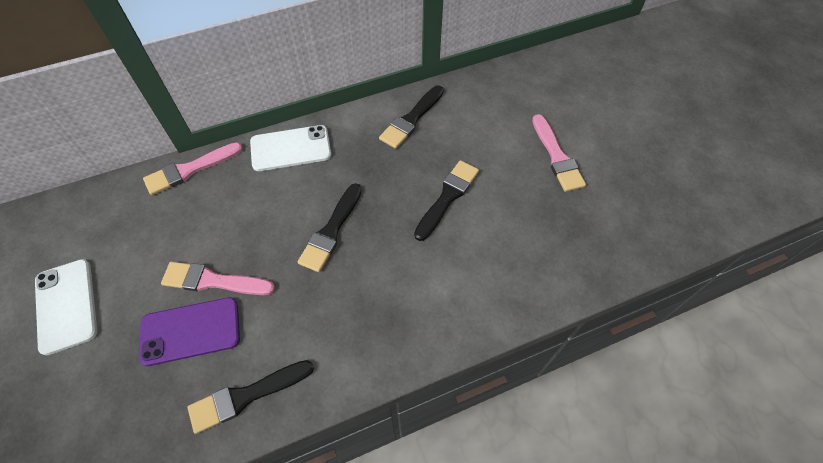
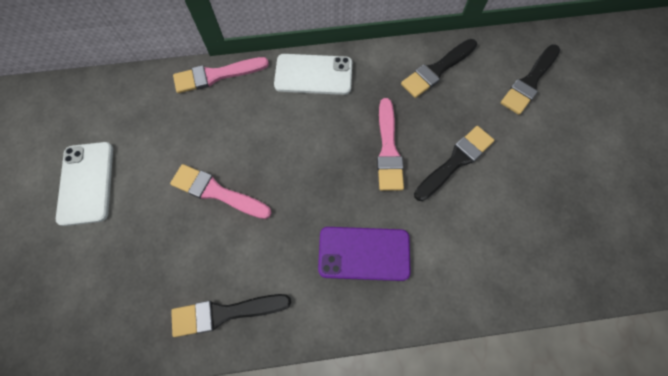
camera: 15 degrees right, 10 degrees up
(190, 331) = (188, 236): purple phone -> purple phone (364, 253)
(331, 230) = (335, 169): black brush -> black brush (529, 81)
(556, 156) = (578, 144): pink brush -> pink brush (388, 149)

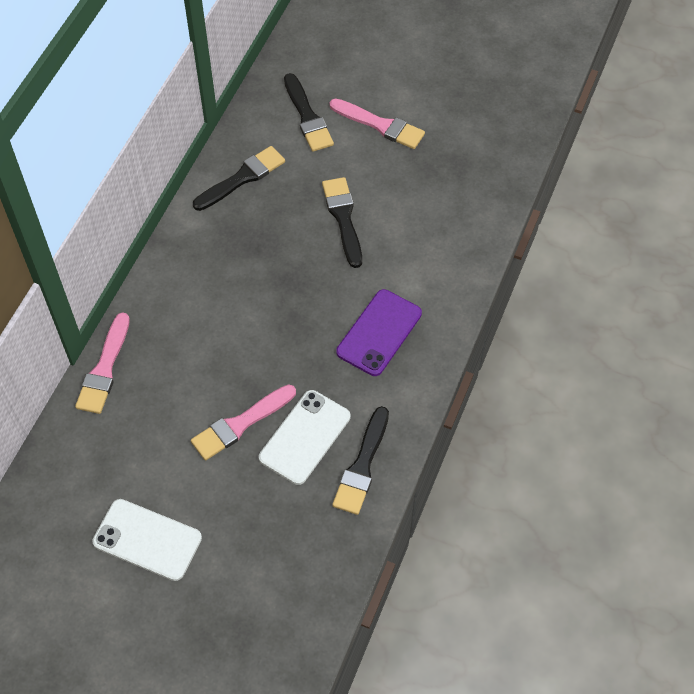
camera: 60 degrees left, 10 degrees down
(313, 75) = (170, 282): white phone -> white phone (305, 437)
(388, 149) = (295, 262): pink brush -> pink brush (380, 125)
(437, 70) = (242, 178): black brush -> black brush turned 120 degrees counterclockwise

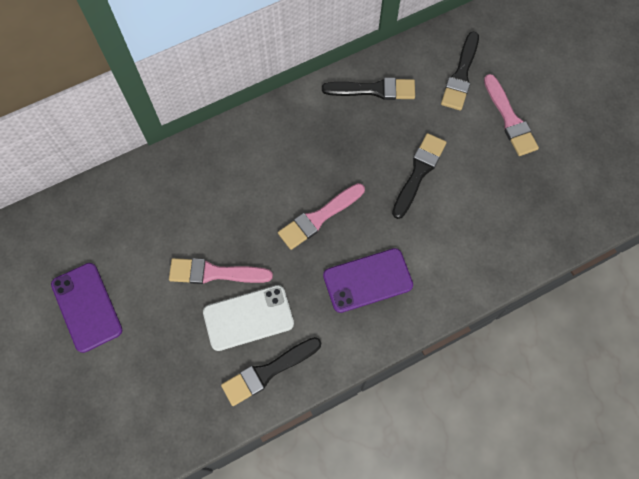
camera: 40 degrees right, 10 degrees up
(104, 368) = (165, 163): pink brush -> pink brush (319, 217)
(147, 539) = (87, 307): white phone -> purple phone

